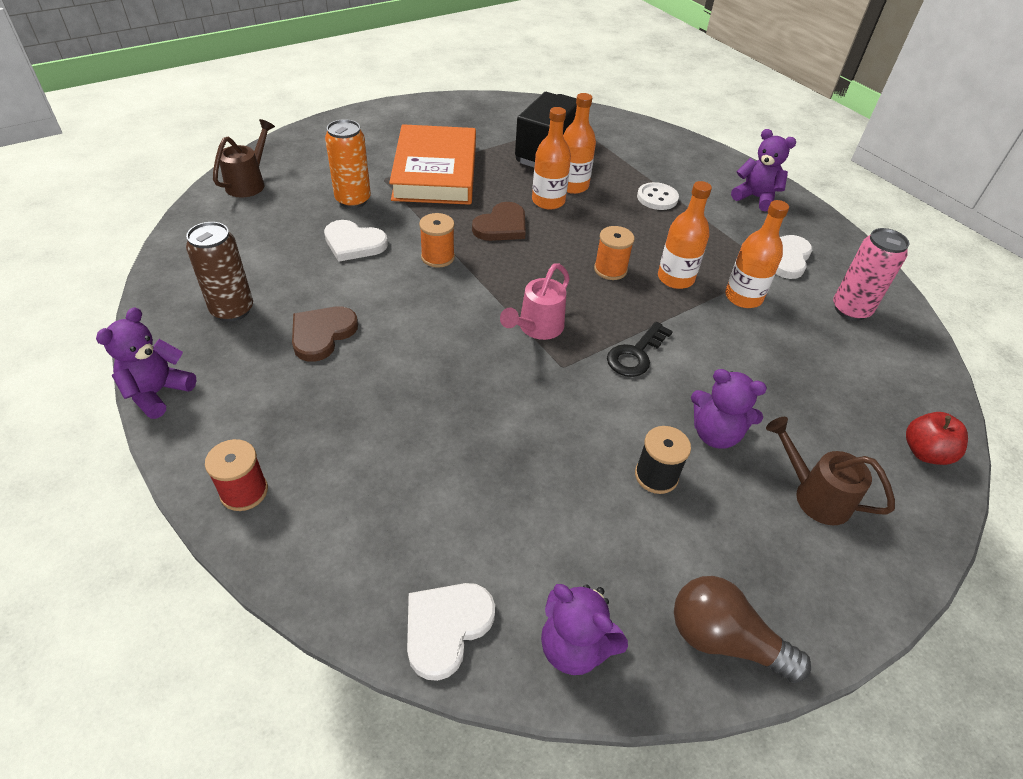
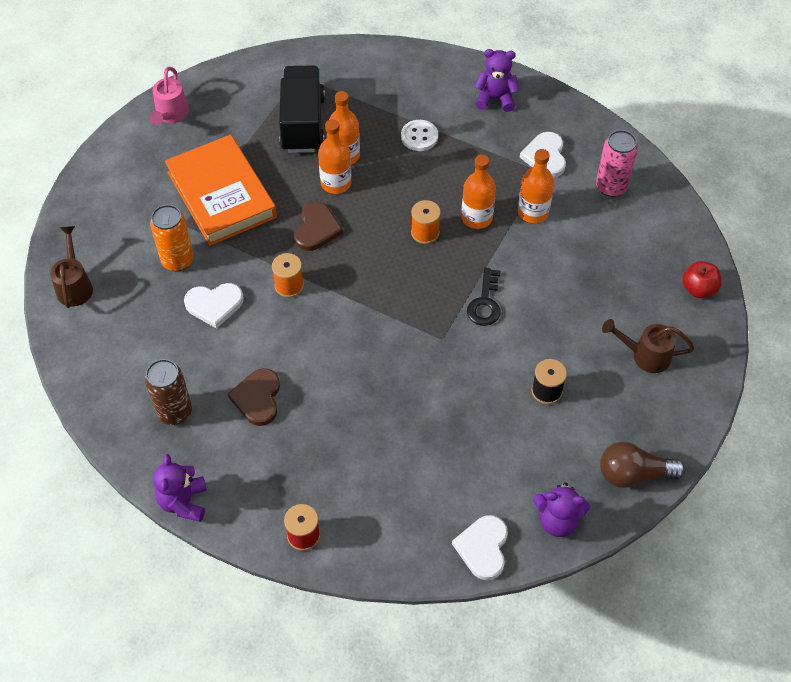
camera: 25 degrees left, 10 degrees up
(537, 328) = (405, 314): pink watering can -> pink watering can (171, 115)
(715, 434) = (567, 341): purple teddy bear -> none

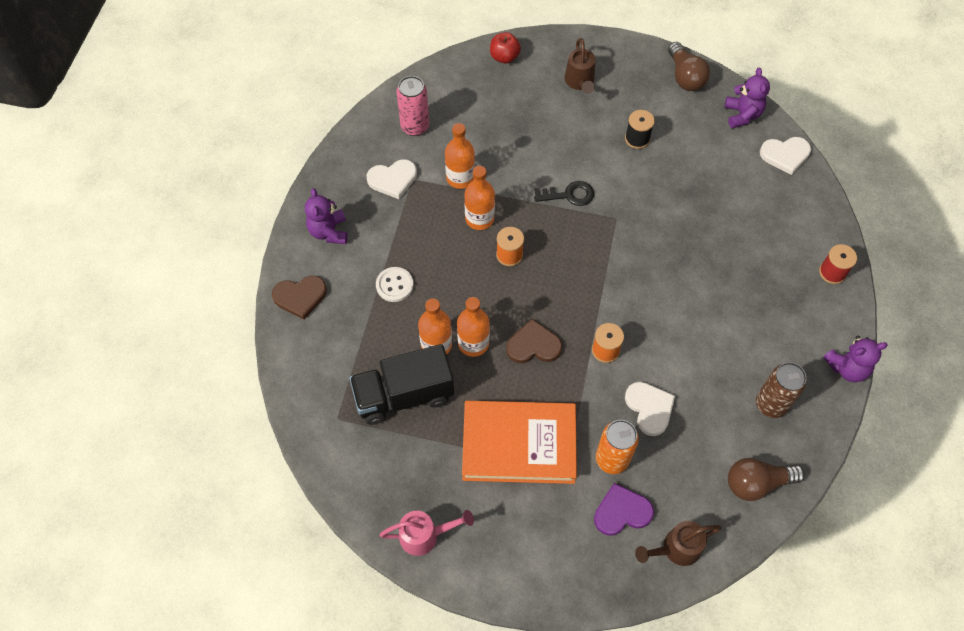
camera: 105 degrees left, 5 degrees up
(102, 370) = (757, 483): none -> brown light bulb
(126, 254) = (622, 512): none -> purple heart
(222, 195) = (519, 444): orange book -> orange book turned 45 degrees clockwise
(257, 398) = (729, 341): brown heart -> brown heart (300, 297)

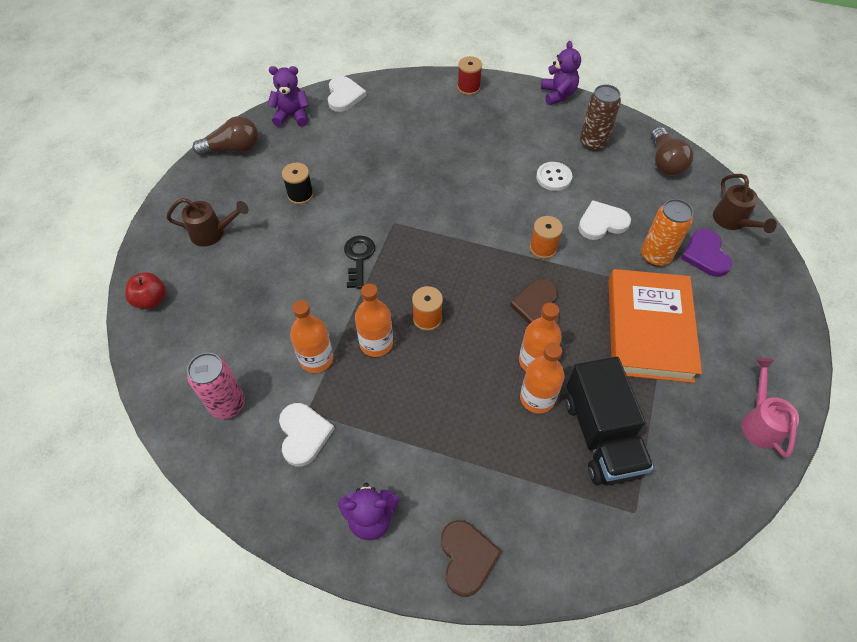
camera: 85 degrees left, 5 degrees down
(394, 285) = (457, 439): white button -> white button (553, 177)

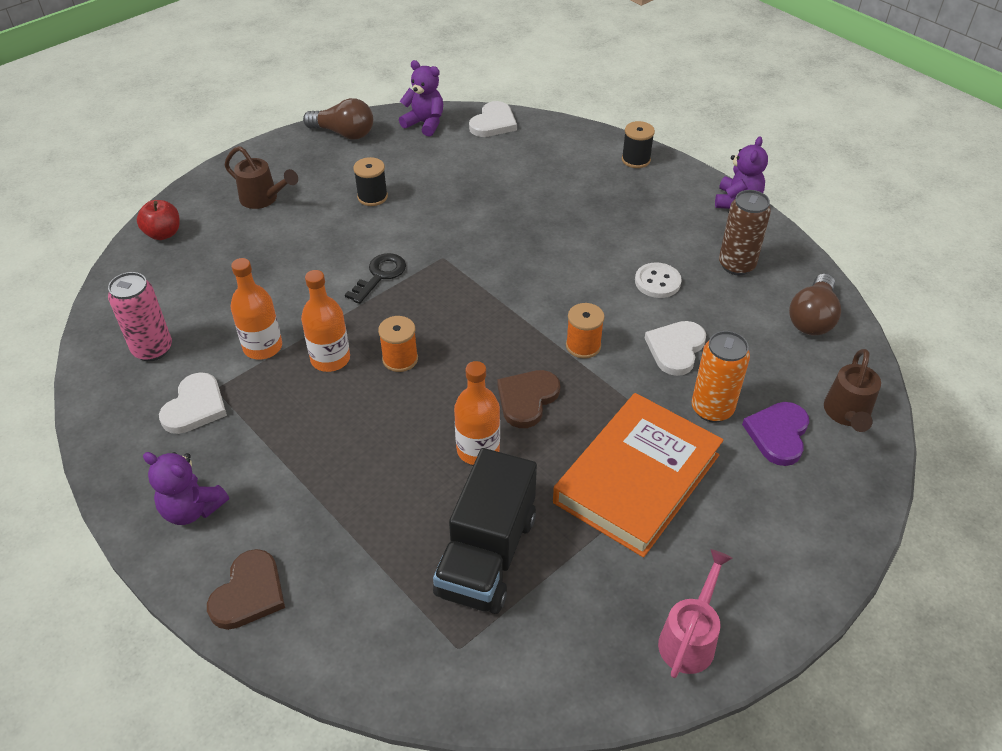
camera: 30 degrees right, 10 degrees down
(468, 88) = (636, 160): red spool -> black spool
(537, 398) = (448, 485): orange bottle -> none
(602, 223) = (675, 349): white heart -> white heart turned 75 degrees counterclockwise

